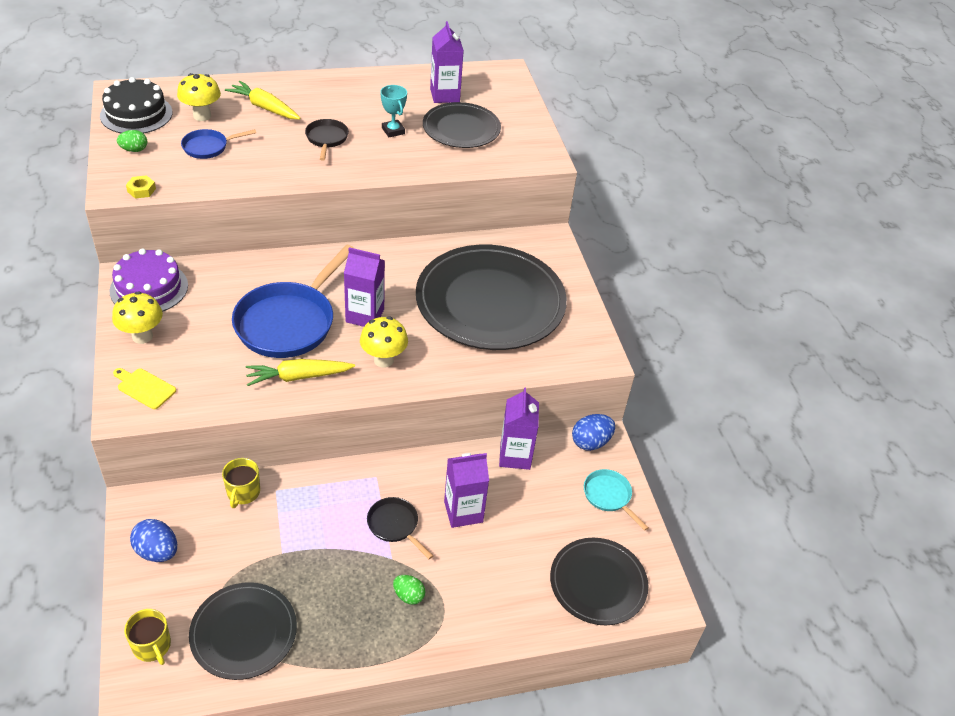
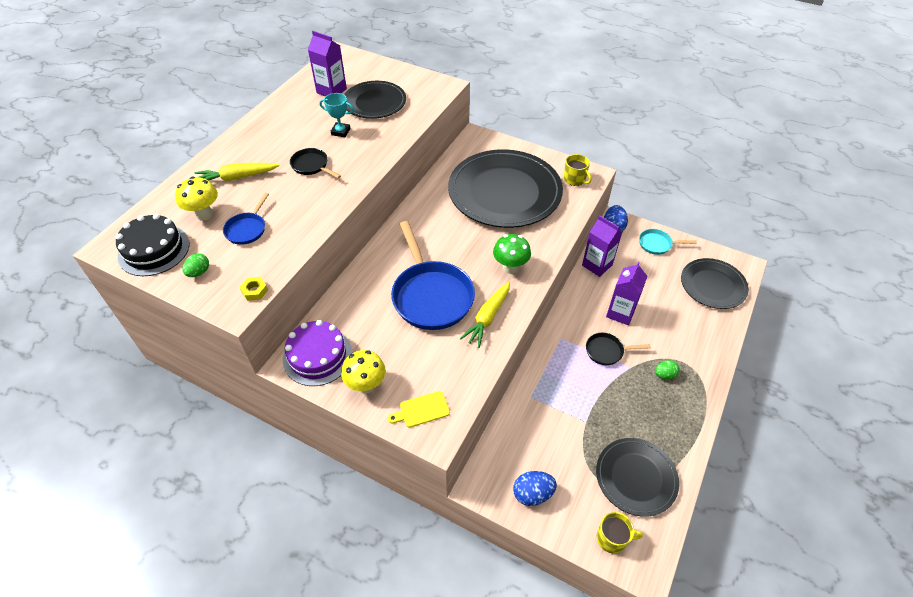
camera: 45 degrees left, 5 degrees up
(243, 492) = (518, 416): yellow mug -> yellow mug (575, 179)
(365, 315) = (461, 254): purple carton -> none
(383, 360) = (510, 267): yellow mushroom -> green mushroom

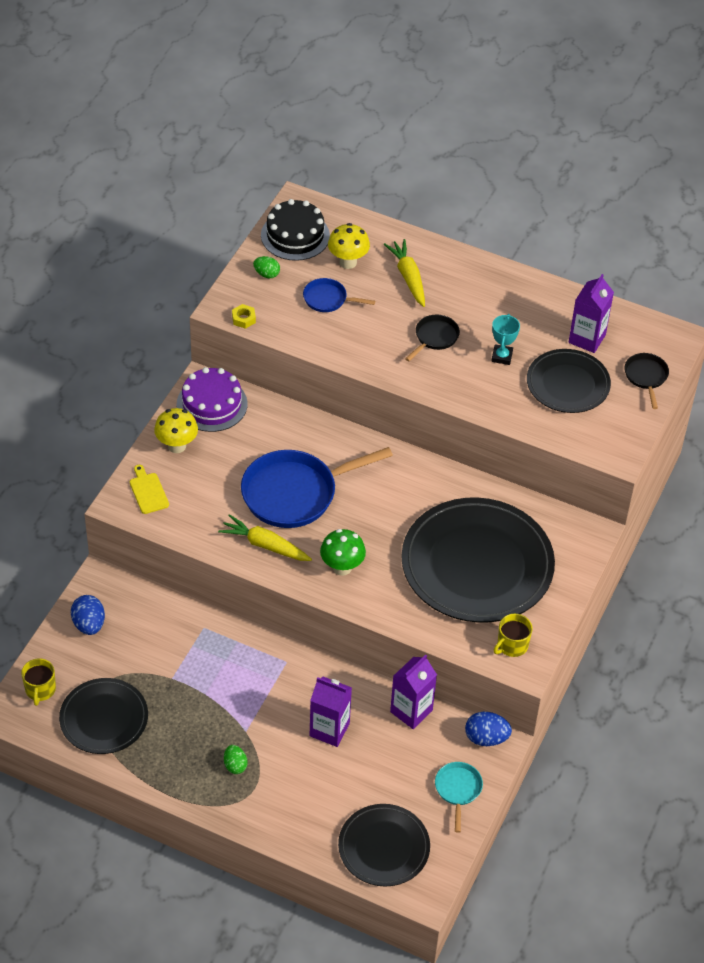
camera: 85 degrees right, 0 degrees up
(607, 351) = (268, 708): black pan -> black pan (646, 377)

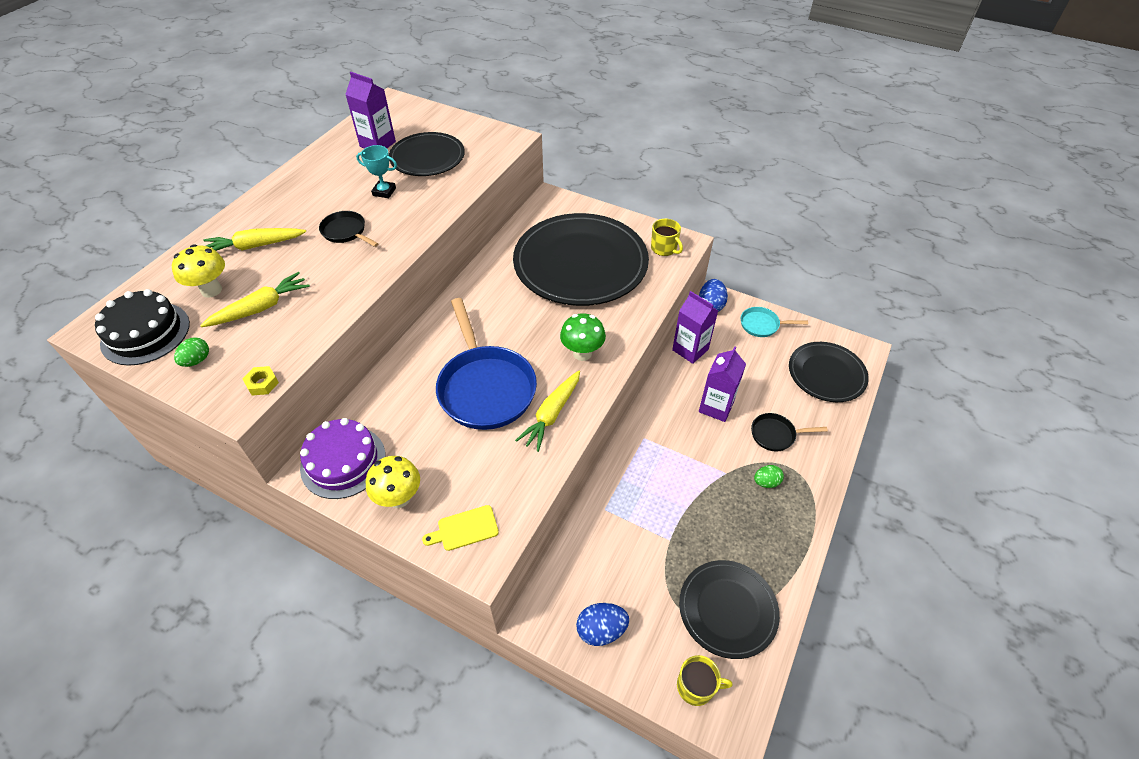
camera: 85 degrees left, 0 degrees up
(328, 299) = (261, 308): blue pan -> yellow carrot
(646, 377) = (430, 119): black pan -> black pan (775, 435)

